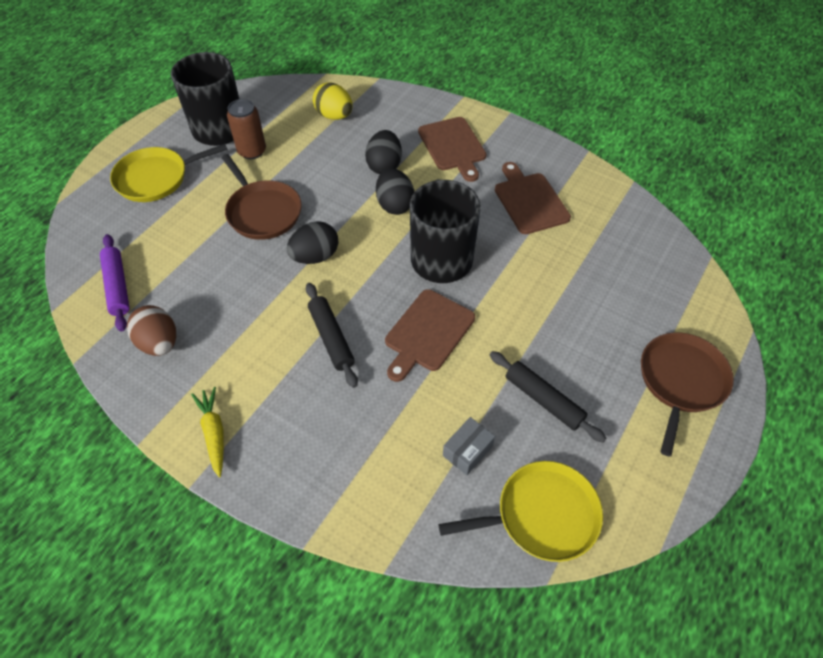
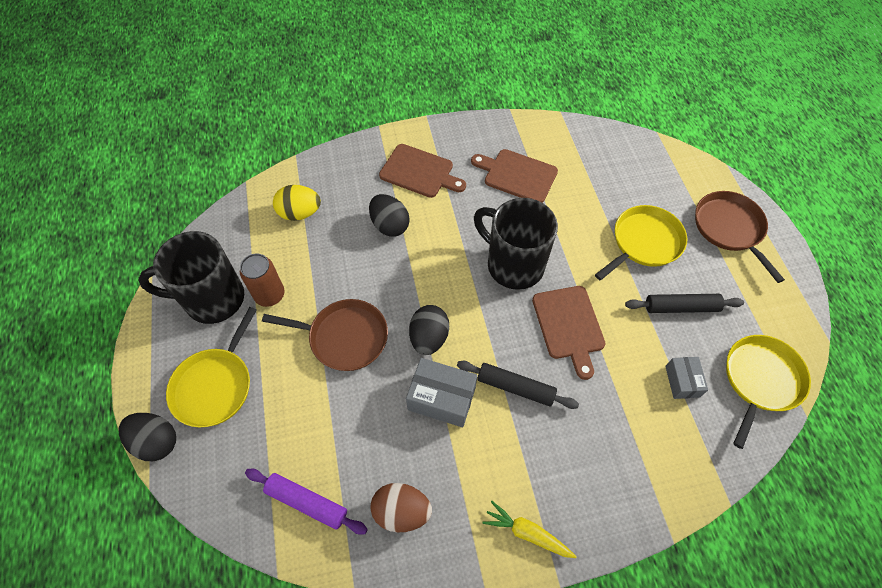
camera: 45 degrees left, 5 degrees up
(273, 300) = (441, 398): none -> grey box
(395, 205) = (434, 250): black egg -> black egg (156, 441)
(577, 328) = (644, 242): none -> yellow pan

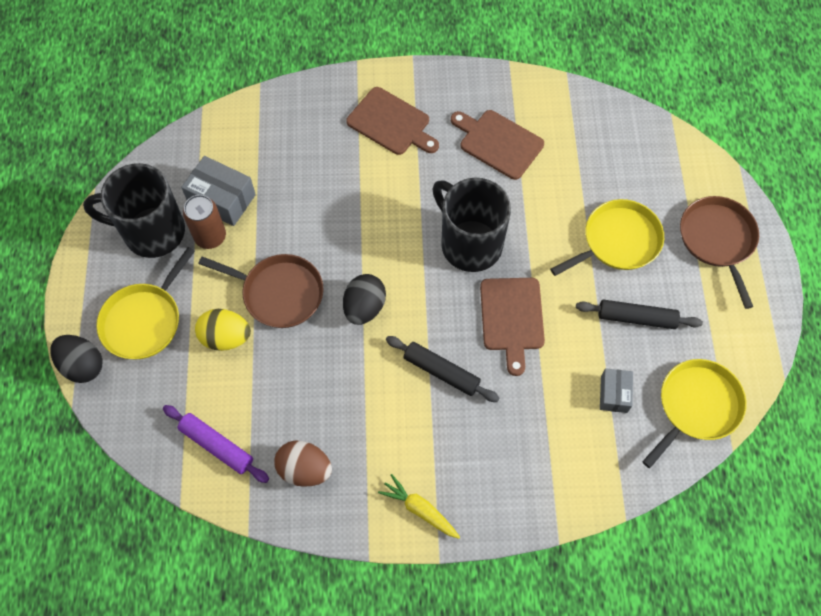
camera: 10 degrees right, 5 degrees up
(300, 213) = (254, 151): yellow egg -> yellow egg (226, 337)
(390, 225) = (347, 180): black egg -> none
(441, 398) = (365, 370): grey box -> grey box (222, 199)

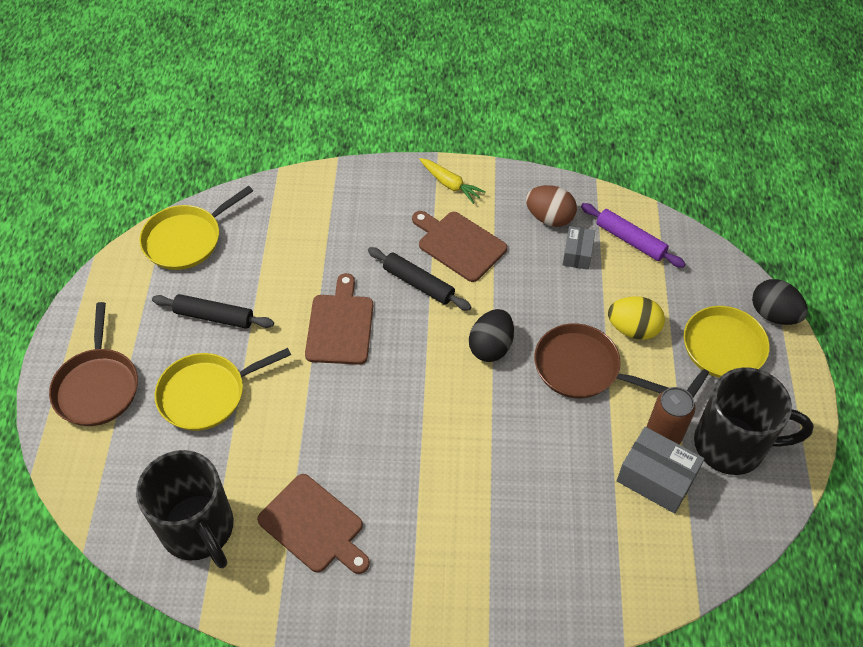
camera: 175 degrees left, 10 degrees down
(391, 123) = (446, 566): brown cutting board -> brown cutting board (459, 244)
(469, 243) = (371, 404): black mug -> black mug (199, 529)
(614, 394) = (258, 254): grey box -> grey box (577, 254)

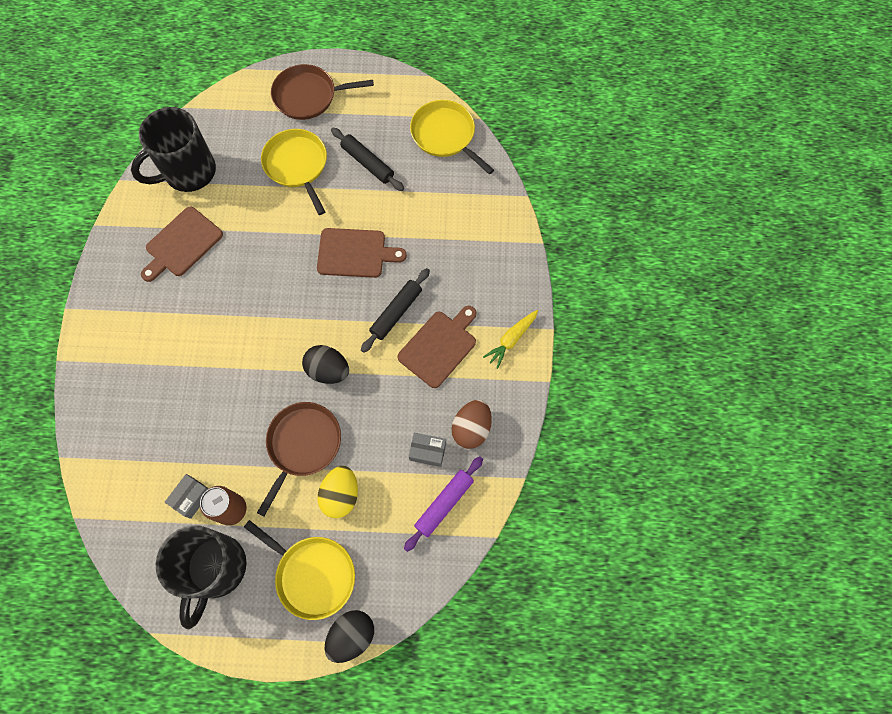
camera: 90 degrees right, 15 degrees up
(214, 316) = (367, 163): black rolling pin -> black rolling pin turned 60 degrees counterclockwise
(656, 478) = (191, 497): grey box -> grey box, size x0.61

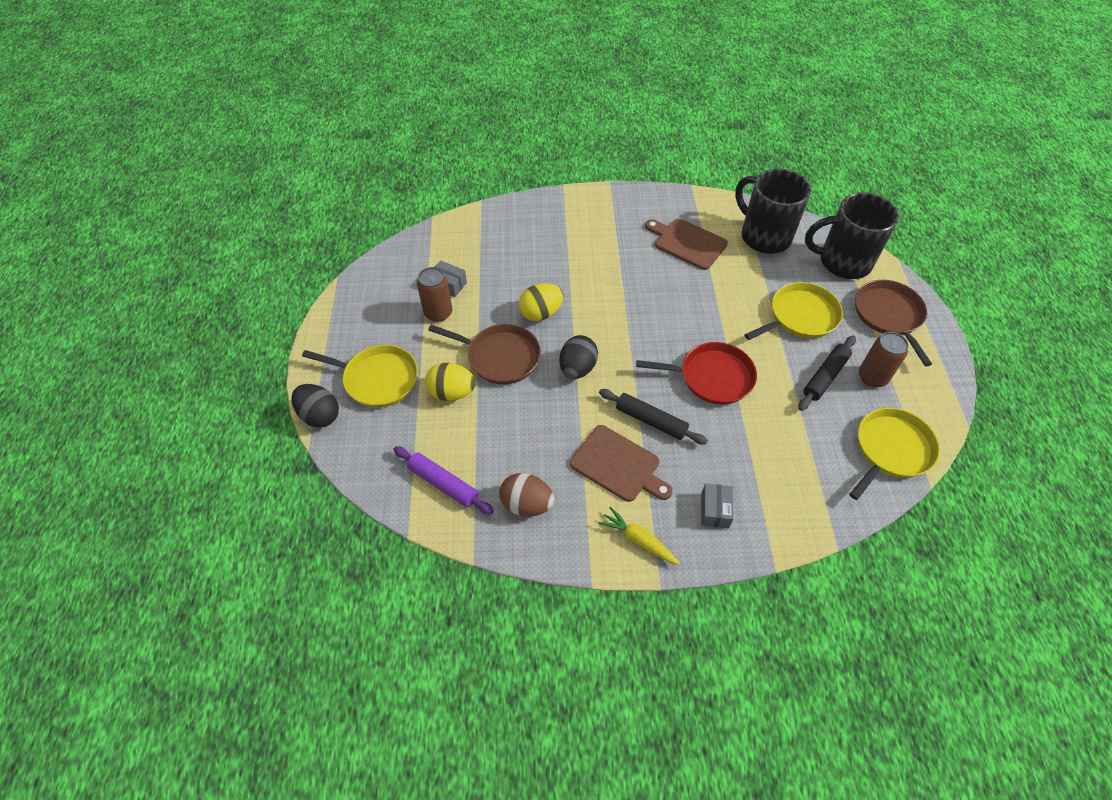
camera: 85 degrees right, 15 degrees down
(215, 569) = (386, 309): black mug -> black mug (843, 262)
(251, 400) = (541, 313): none -> yellow egg
(312, 574) = (377, 379): yellow pan -> yellow pan turned 105 degrees counterclockwise
(355, 253) = (712, 377): brown cutting board -> red pan
(373, 128) = (872, 377): none -> brown can
(427, 451) = (499, 464): grey box -> grey box (715, 510)

